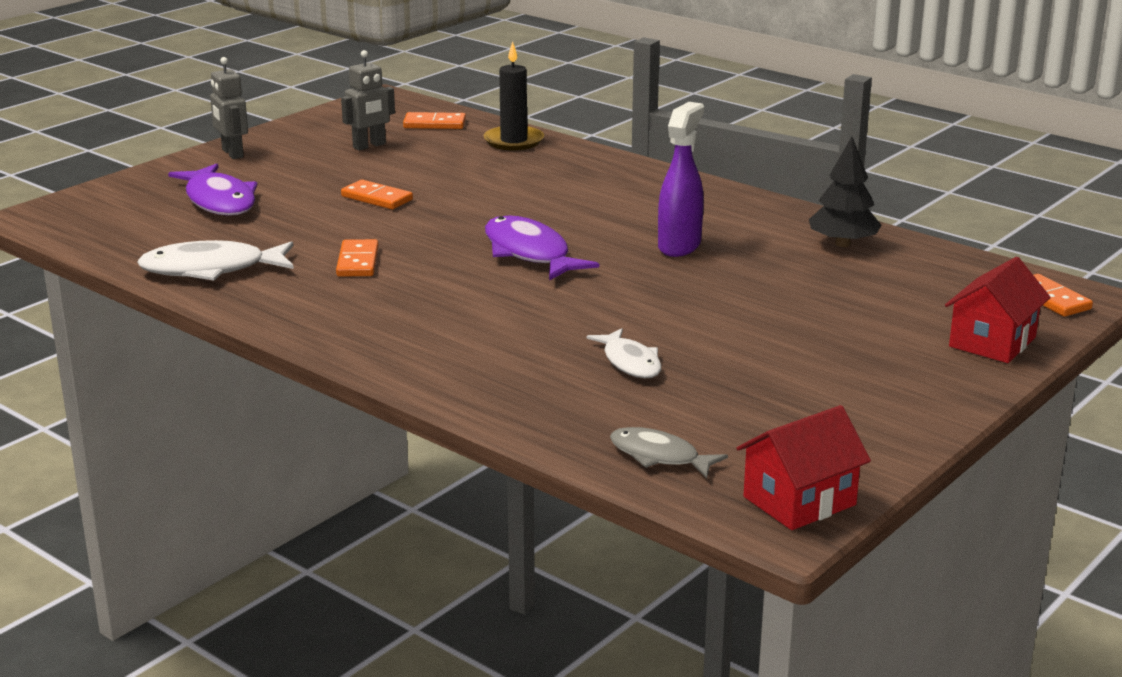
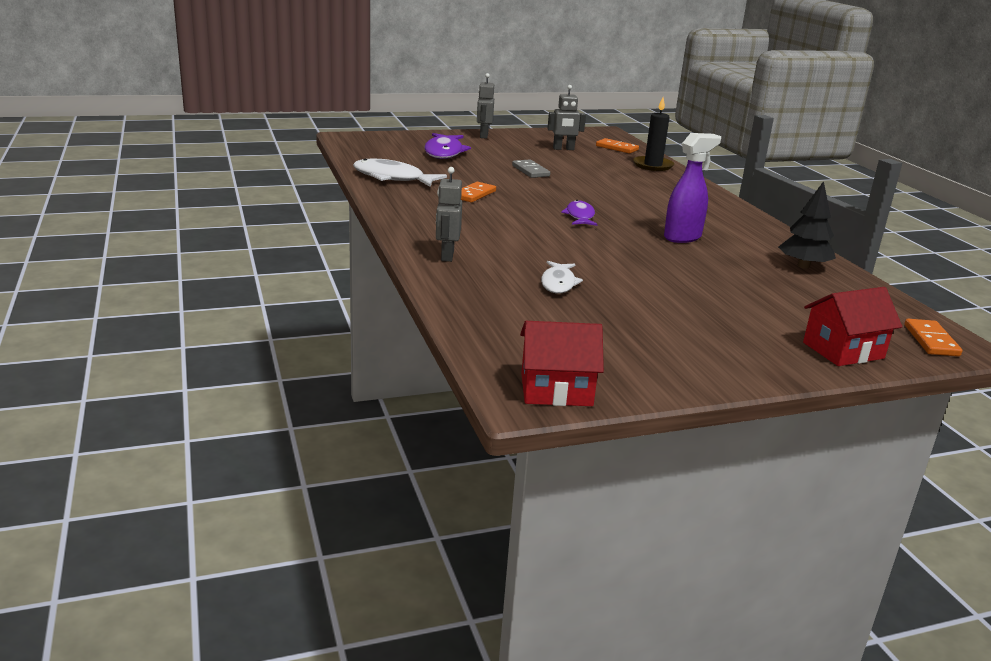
camera: 30 degrees right, 0 degrees up
(377, 198) = (530, 171): orange domino -> grey domino
(454, 370) = (447, 256): none -> grey robot
(529, 253) = (580, 216): purple fish -> purple fish, size x0.62
(659, 456) = (501, 334): grey fish -> none

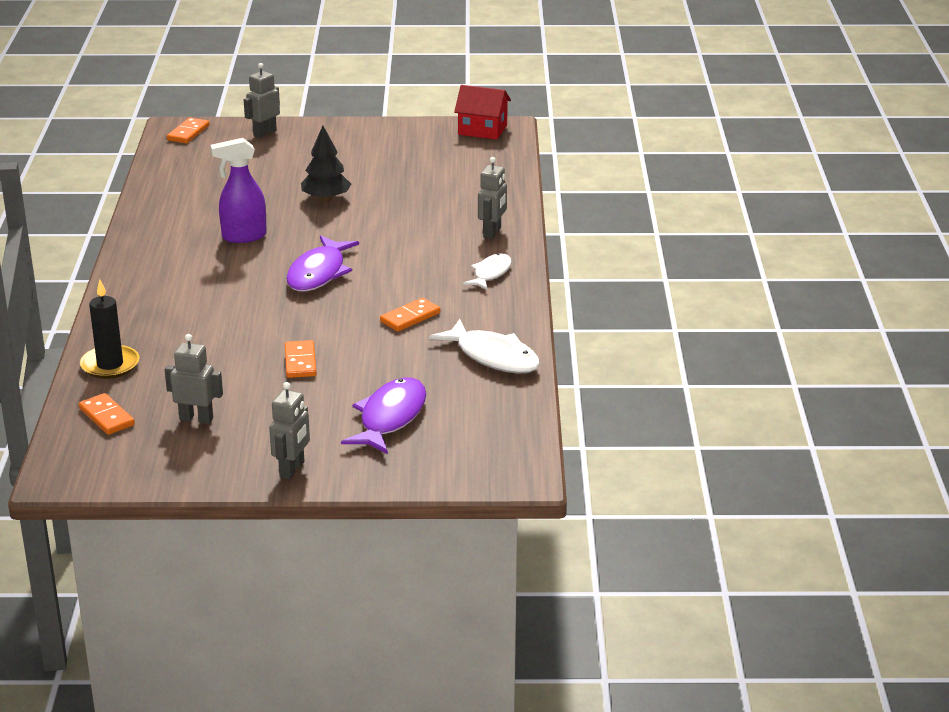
camera: 160 degrees left, 5 degrees up
(530, 171) = (300, 362): grey domino -> orange domino
(558, 283) = (416, 198): white fish -> white fish (491, 273)
(580, 216) = (318, 273): purple fish -> purple fish, size x1.60
(803, 266) = (175, 196): black tree -> black tree (326, 198)
(843, 350) = (264, 133): red house -> grey robot

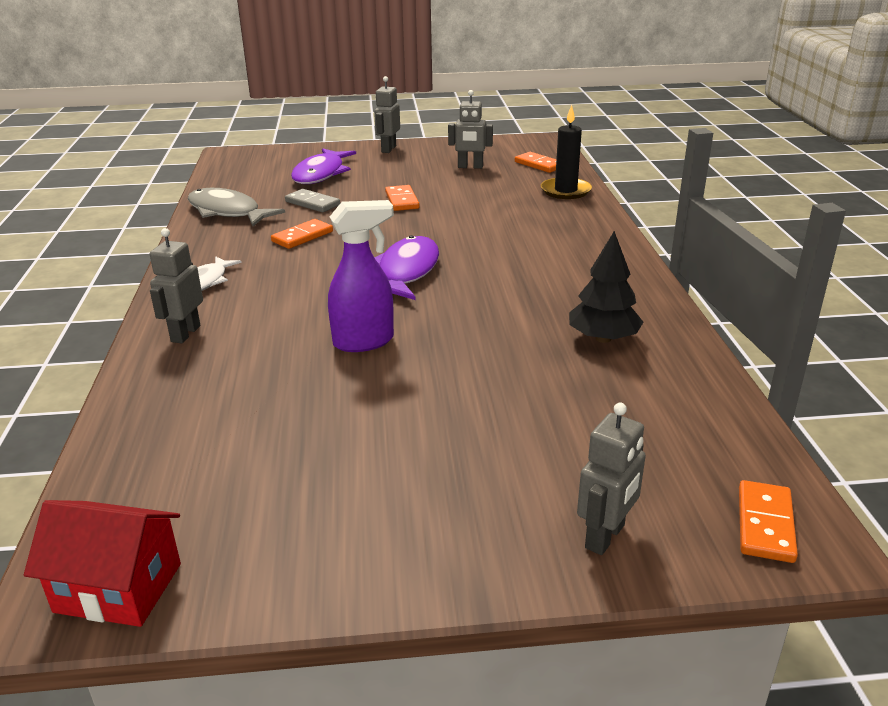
camera: 175 degrees right, 0 degrees up
(243, 237) = (517, 309): purple spray bottle -> purple spray bottle (364, 342)
(326, 198) = (426, 375): black tree -> black tree (603, 338)
(400, 364) = (312, 203): none -> grey domino
(493, 357) = (227, 212): white fish -> grey fish

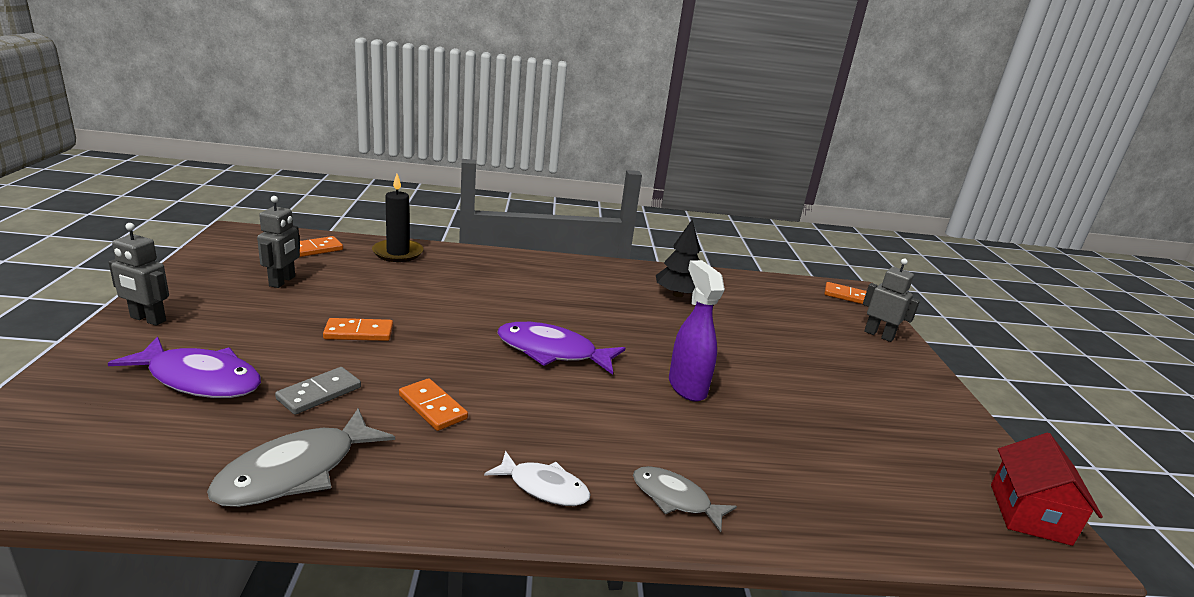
camera: 90 degrees left, 5 degrees down
(185, 334) = (675, 499): grey robot -> grey fish

